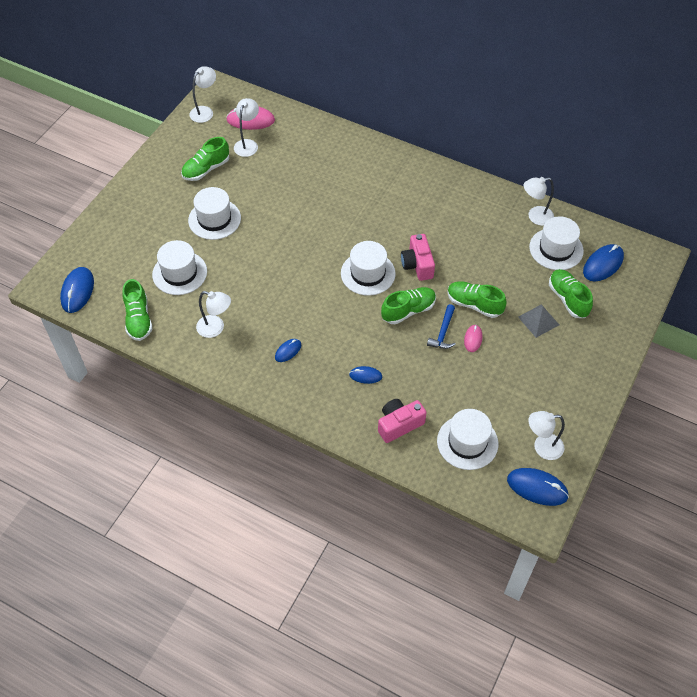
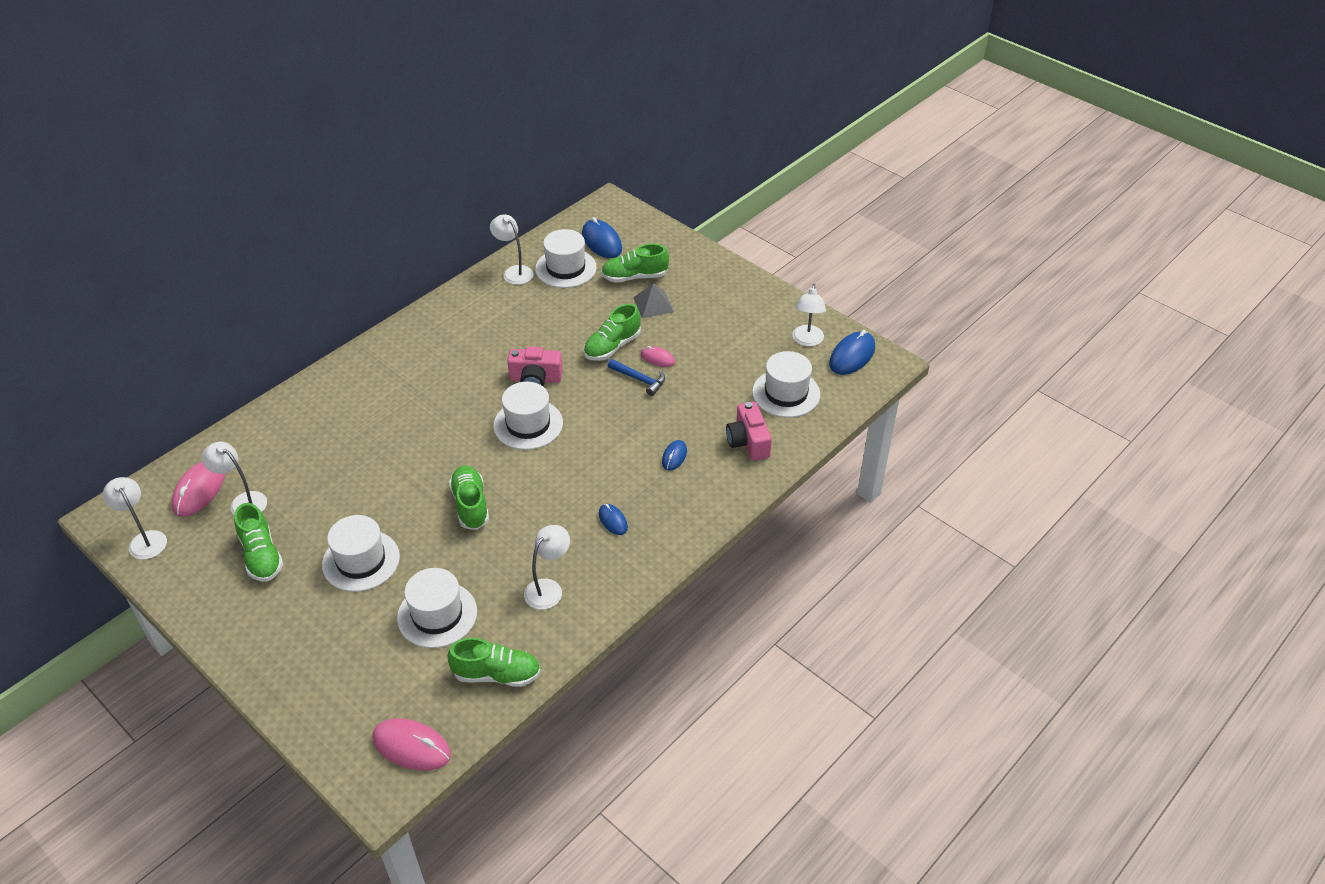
camera: 75 degrees left, 10 degrees down
(77, 291) = (411, 747): blue mouse -> pink mouse
(408, 311) = (598, 401): green shoe -> green shoe (470, 505)
(535, 217) = (514, 272): white lamp -> white lamp turned 135 degrees clockwise

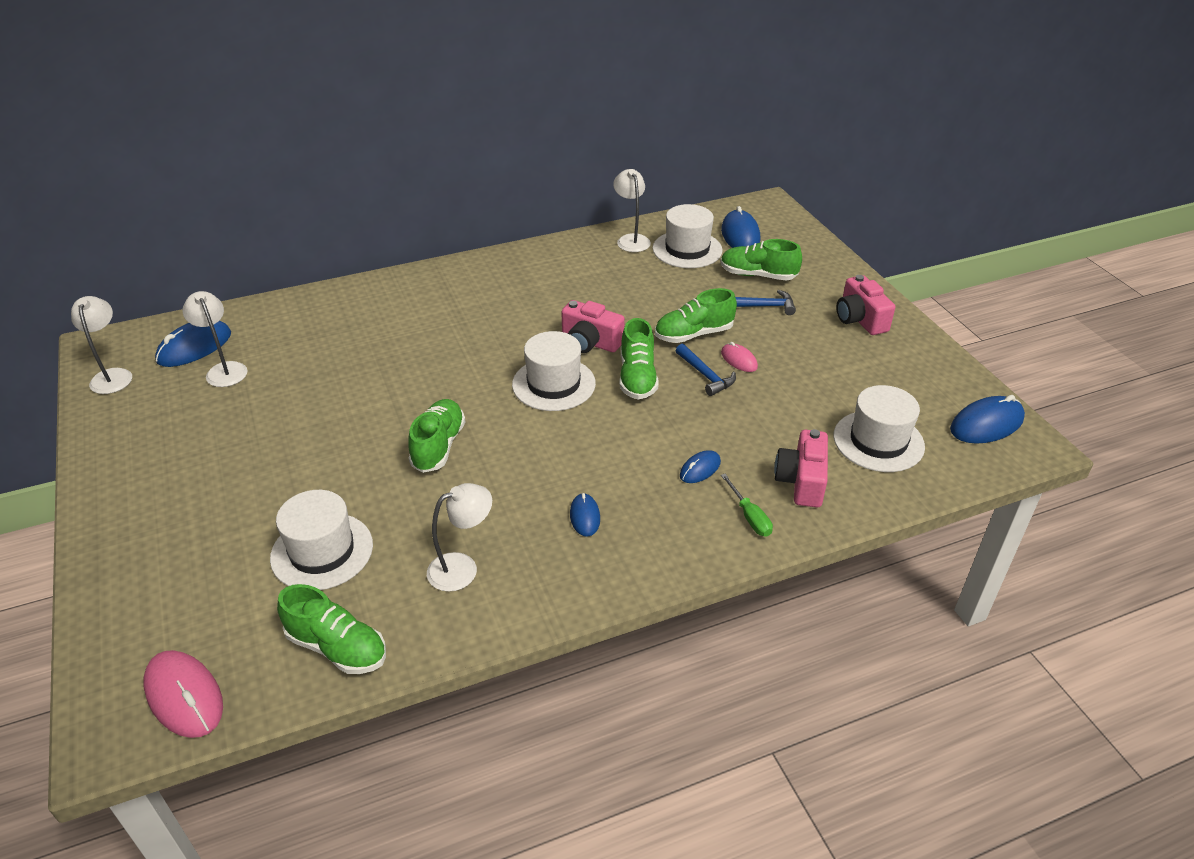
camera: 25 degrees right, 5 degrees down
(199, 490) = (194, 347): pink mouse -> blue mouse
(261, 556) = (199, 426): green shoe -> green shoe (637, 378)
(361, 561) = (288, 465): white hat -> none
(653, 304) = (764, 306): grey pyramid -> blue hammer
(726, 480) = (749, 516): none -> green screwdriver
(730, 294) = (860, 319): none -> pink camera
(807, 341) = (933, 391): white lamp -> none

